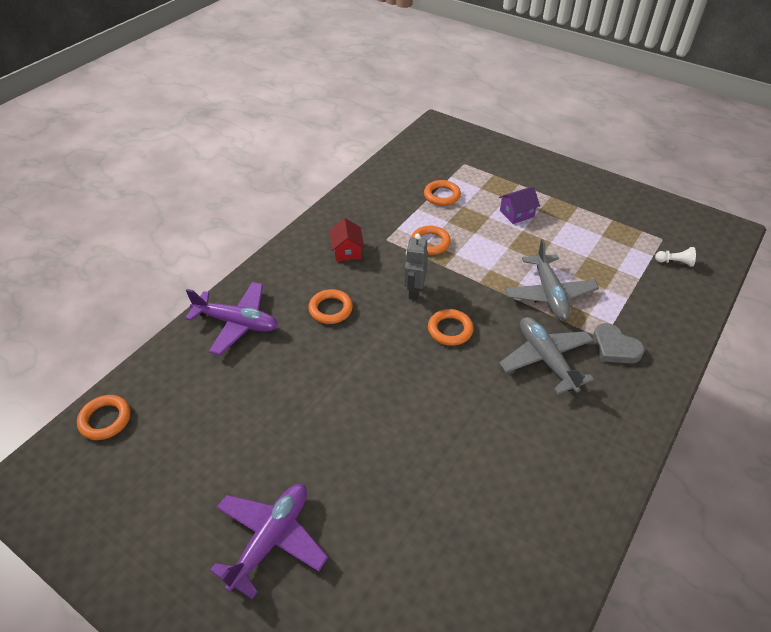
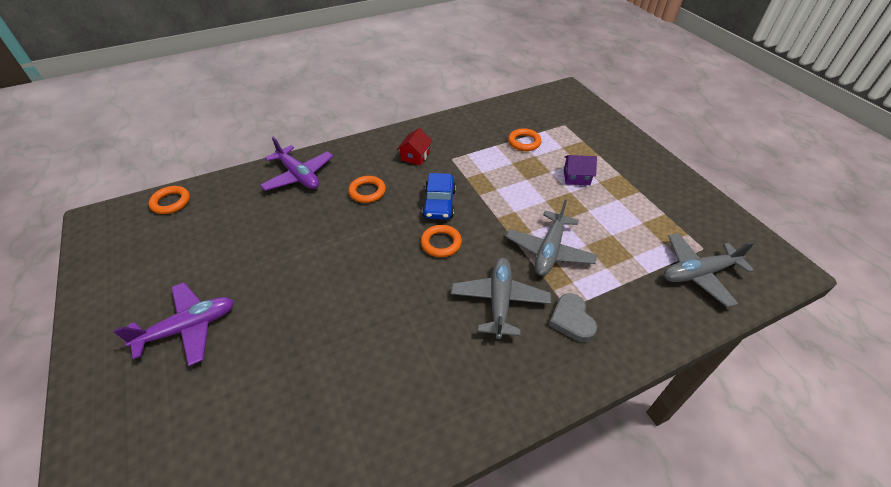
camera: 30 degrees right, 0 degrees up
(414, 291) = (439, 203): grey robot -> blue car
(430, 243) = (483, 173): orange ring -> none
(674, 262) = (698, 273): white pawn -> grey plane

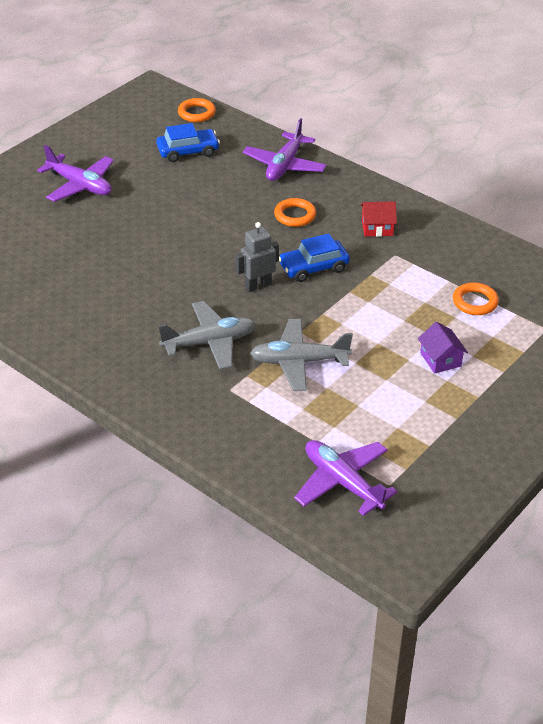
camera: 65 degrees right, 5 degrees down
(220, 226) = (188, 151): none -> blue car
(441, 243) = (258, 285): orange ring -> grey robot
(571, 320) = (216, 395): grey heart -> none
(698, 273) = (343, 482): grey plane -> purple plane

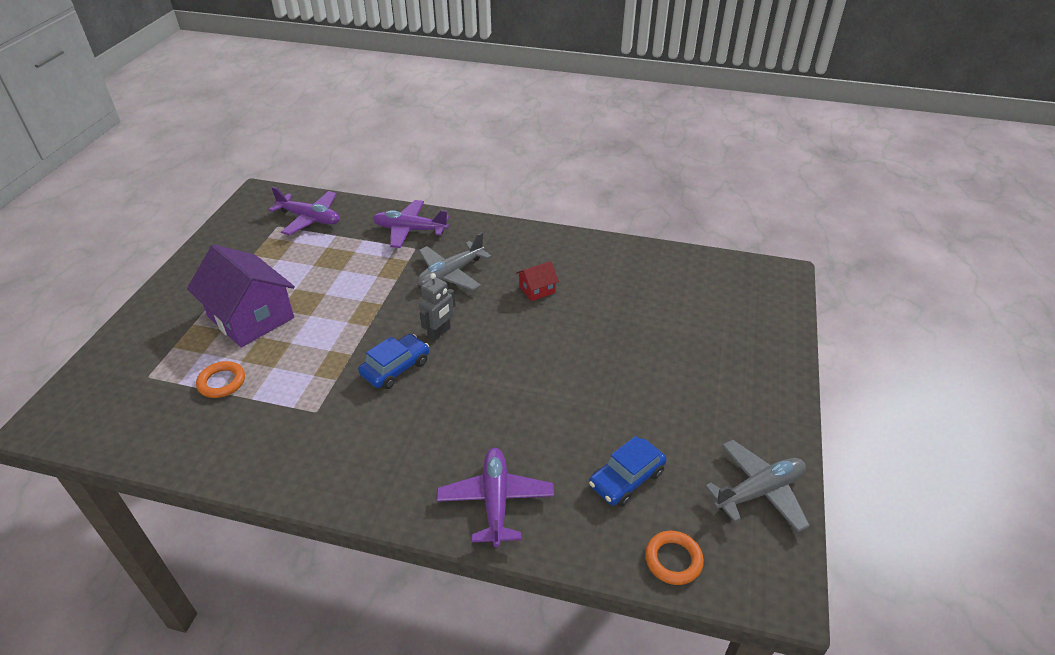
camera: 155 degrees right, 0 degrees up
(80, 185) = (694, 383): purple plane -> purple plane (410, 230)
(295, 215) = (444, 425): orange ring -> none
(299, 361) = (371, 281): grey plane -> grey plane (758, 491)
(377, 228) = (345, 441): red house -> red house (537, 289)
(440, 359) = (251, 317): purple house -> purple house, size x2.24

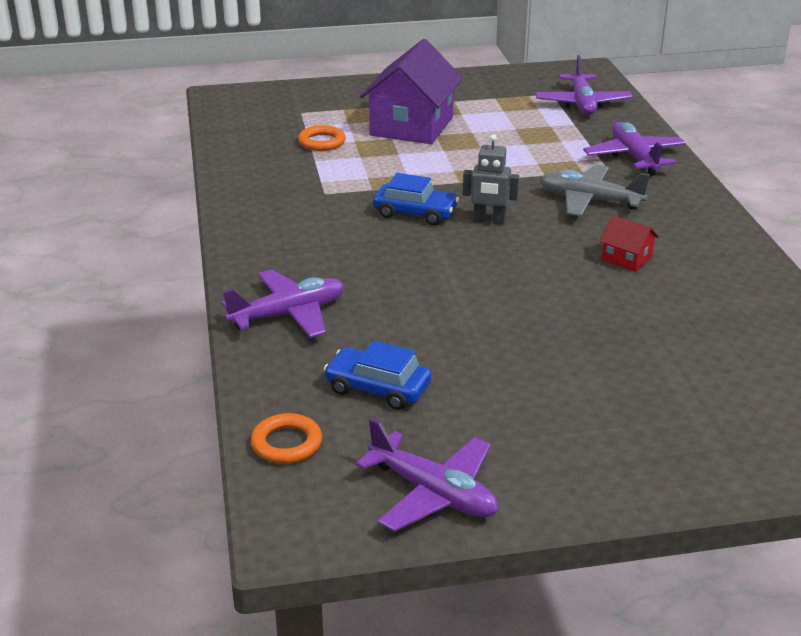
camera: 65 degrees right, 10 degrees down
(758, 491) = (433, 493): grey plane -> purple plane

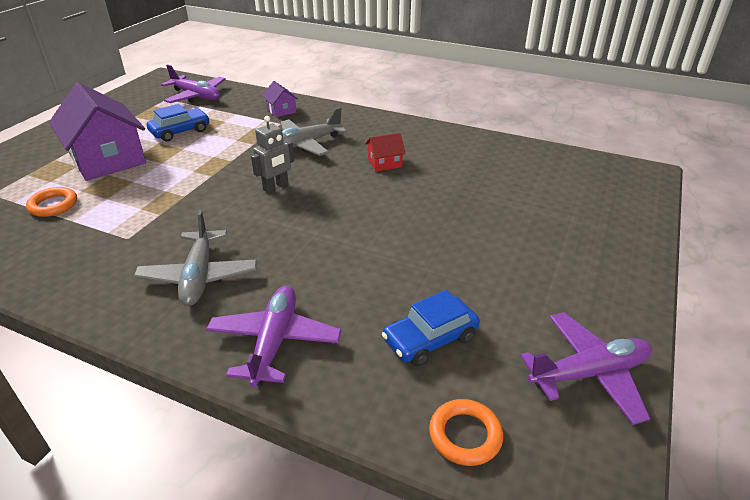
camera: 55 degrees left, 5 degrees up
(320, 246) = (199, 276): none -> grey plane
(415, 213) = (221, 211): blue car -> blue car (180, 131)
(634, 157) = (281, 110): purple plane -> purple house

